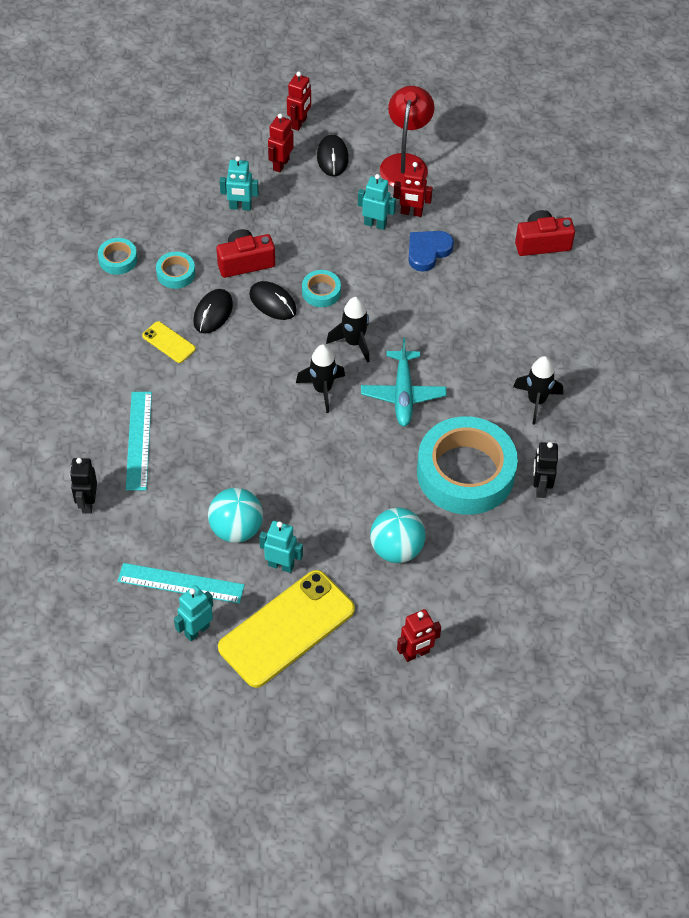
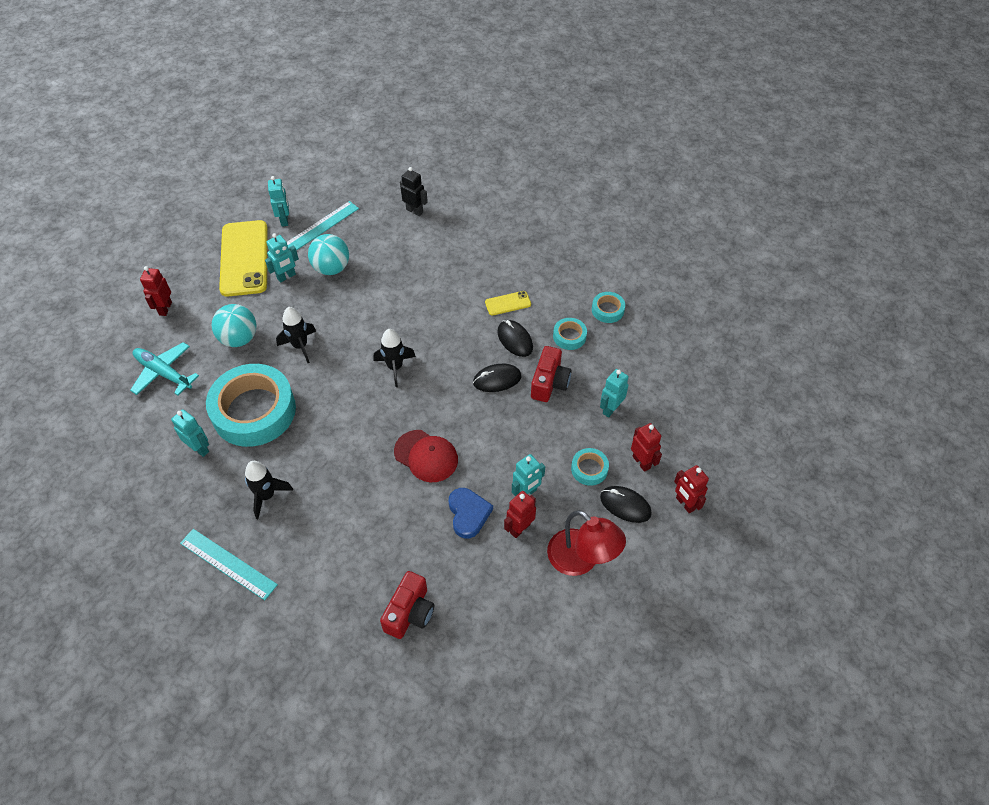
camera: 125 degrees right, 0 degrees up
(139, 440) = (439, 253): turquoise ruler -> turquoise ruler (228, 564)
(321, 292) = (484, 415): turquoise tape -> turquoise tape (589, 469)
(353, 343) = (420, 409): black rocket -> black rocket (300, 346)
(398, 310) = (426, 456): none -> red cap
(403, 394) = (349, 413): turquoise plane -> turquoise plane (164, 373)
(540, 487) = (199, 448): black robot -> turquoise robot

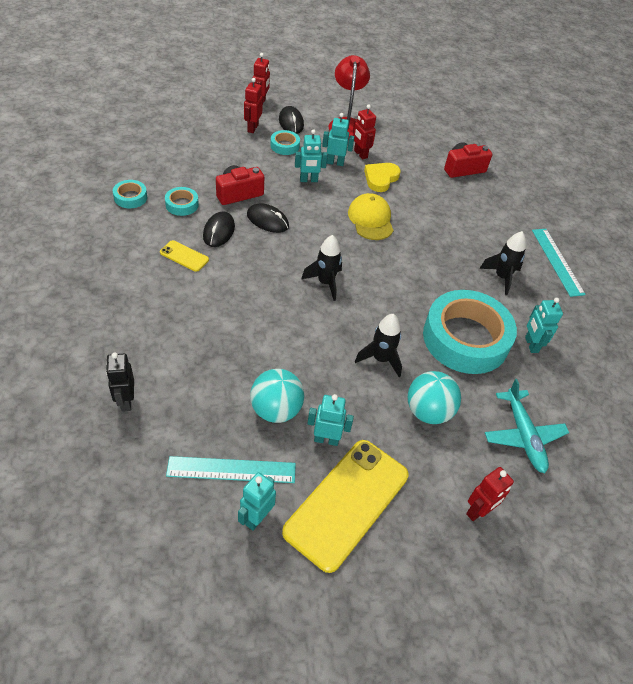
camera: 140 degrees left, 5 degrees down
(426, 456) = (370, 219): red cap -> yellow cap
(468, 514) = (381, 178): blue heart -> yellow heart
(520, 528) = (360, 154): red robot -> red robot turned 60 degrees clockwise
(610, 409) = (226, 156): turquoise robot -> turquoise robot (308, 180)

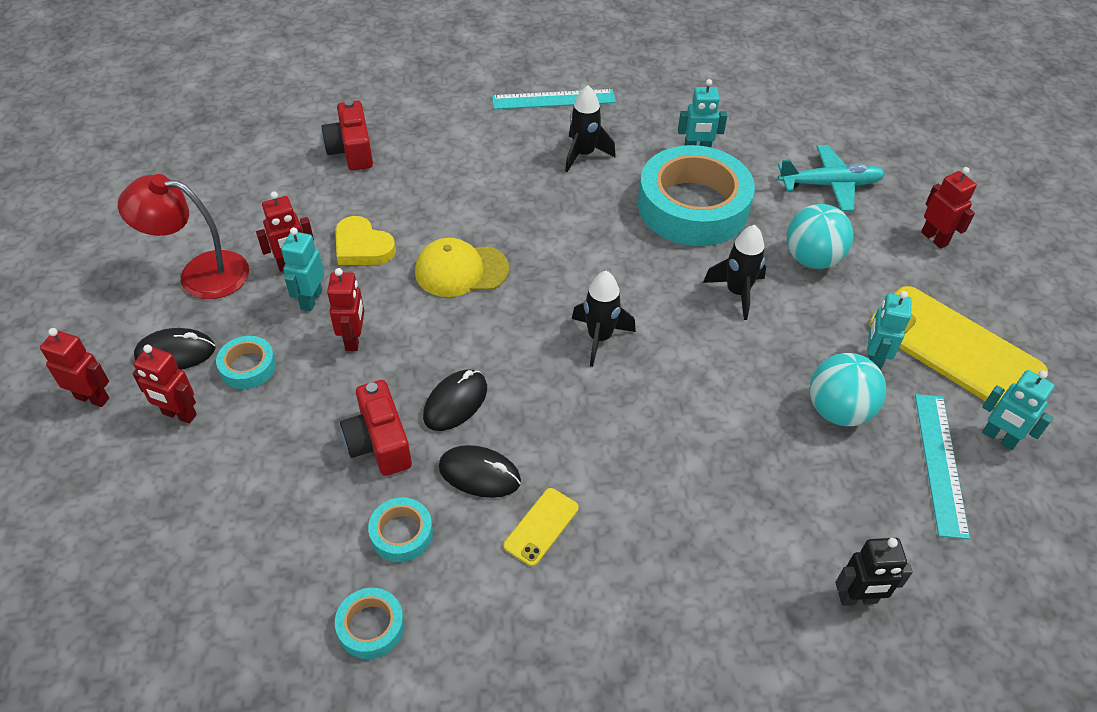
camera: 80 degrees left, 0 degrees up
(308, 180) = (354, 339): turquoise robot -> red robot

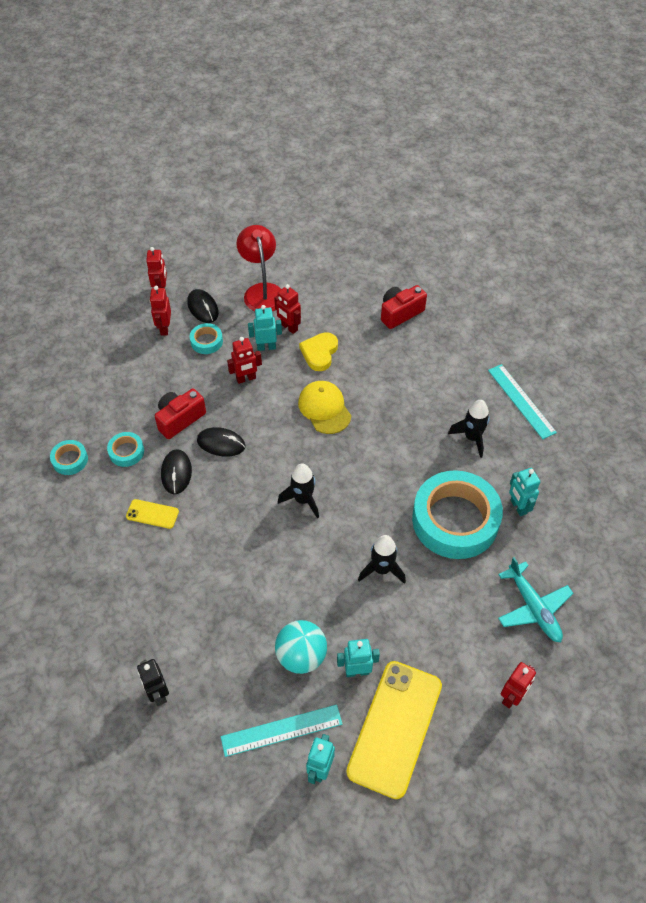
camera: 70 degrees right, 5 degrees up
(812, 259) = (441, 611): turquoise ball -> none

